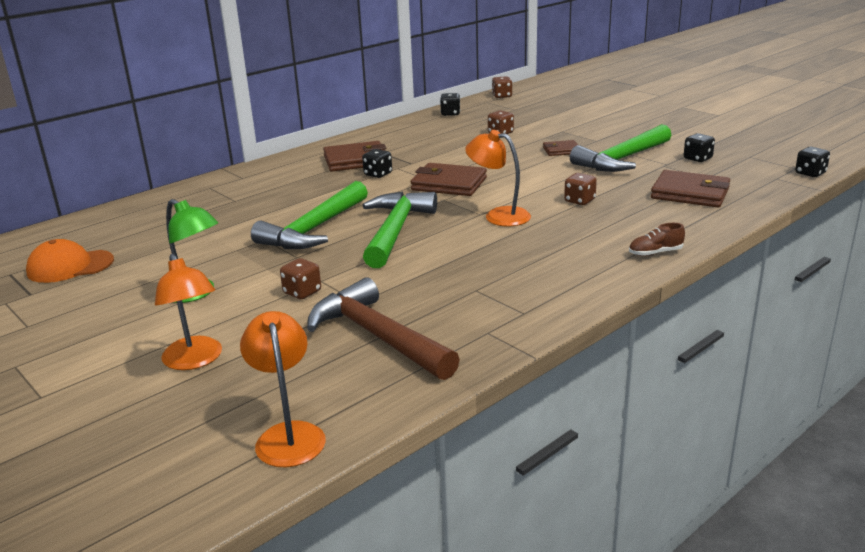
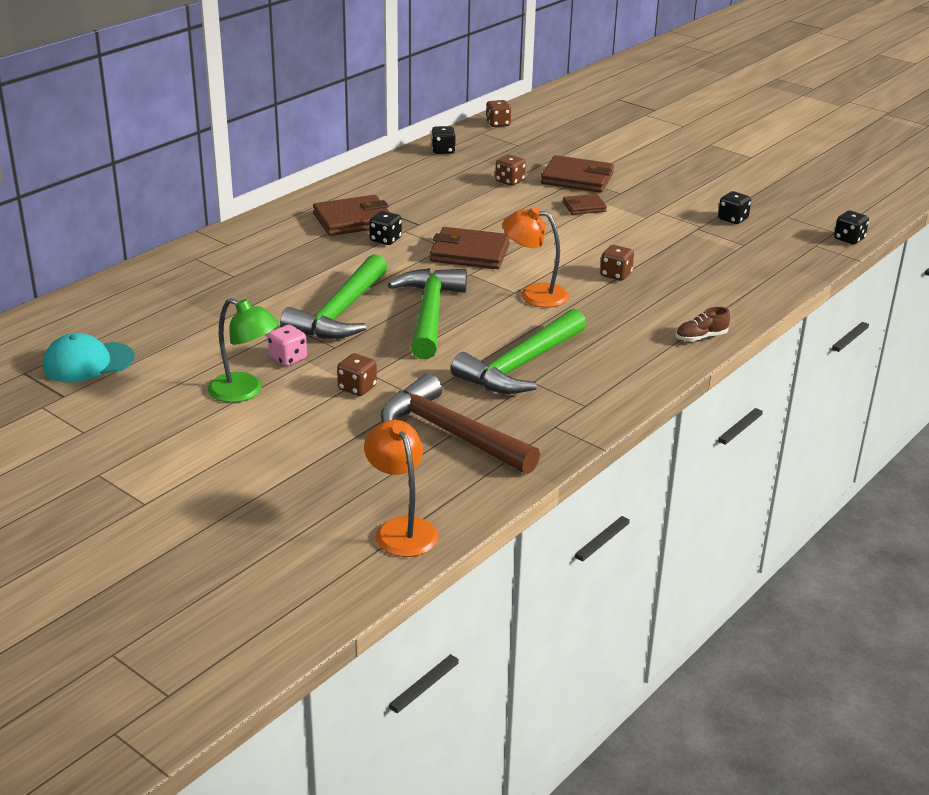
camera: 10 degrees left, 5 degrees up
(70, 266) = (88, 362): orange cap -> turquoise cap
(195, 360) = (280, 463): orange lamp -> none
(249, 266) = (288, 358): none -> pink dice
(622, 159) = (653, 219): green hammer -> green hammer (521, 365)
(690, 193) = (728, 265): brown wallet -> brown wallet (577, 178)

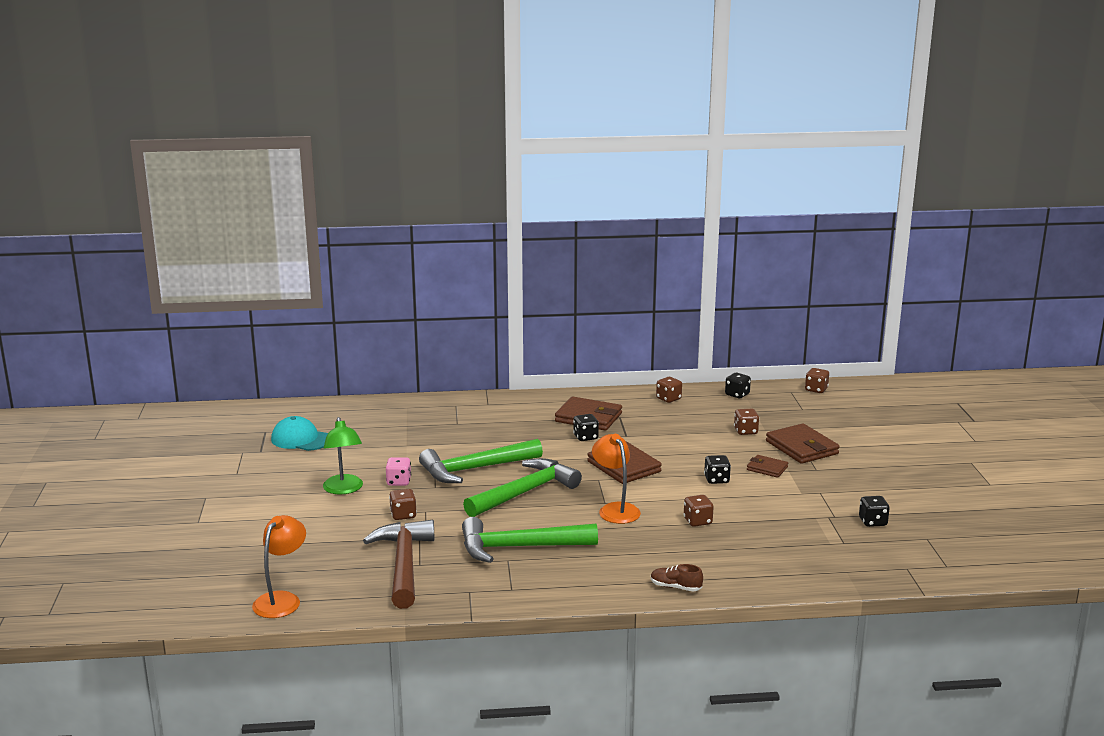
camera: 45 degrees right, 10 degrees down
(392, 176) = (668, 399): none -> brown dice
(849, 239) = (948, 576): black dice -> black dice (716, 480)

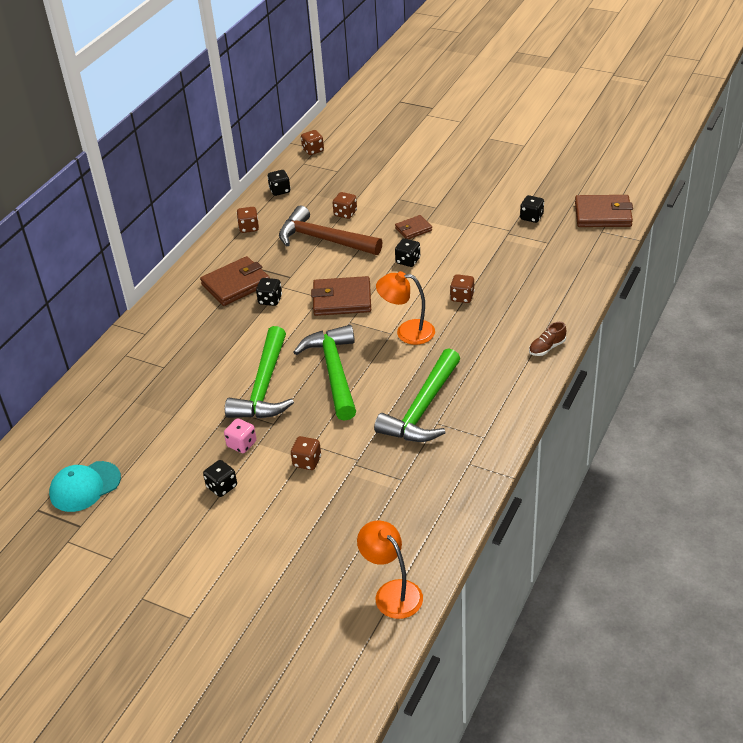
camera: 55 degrees left, 20 degrees up
(344, 489) = (222, 487): green lamp -> black dice
(403, 565) = (395, 490): brown hammer -> brown hammer (324, 240)
(802, 447) = (397, 199): brown wallet -> brown wallet (603, 214)

